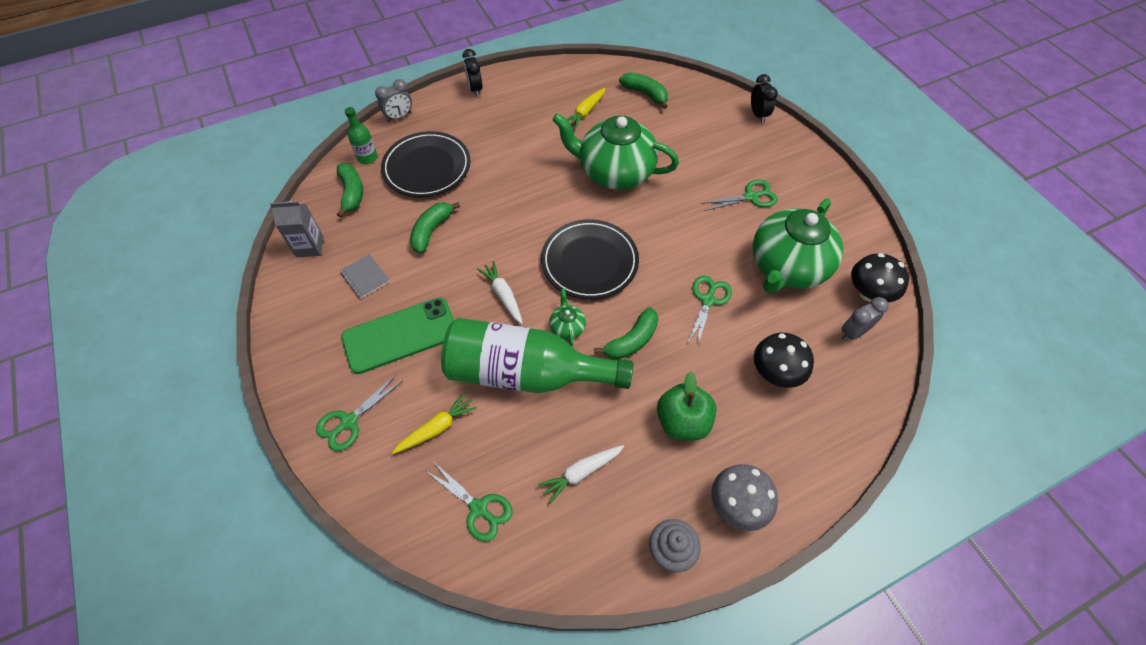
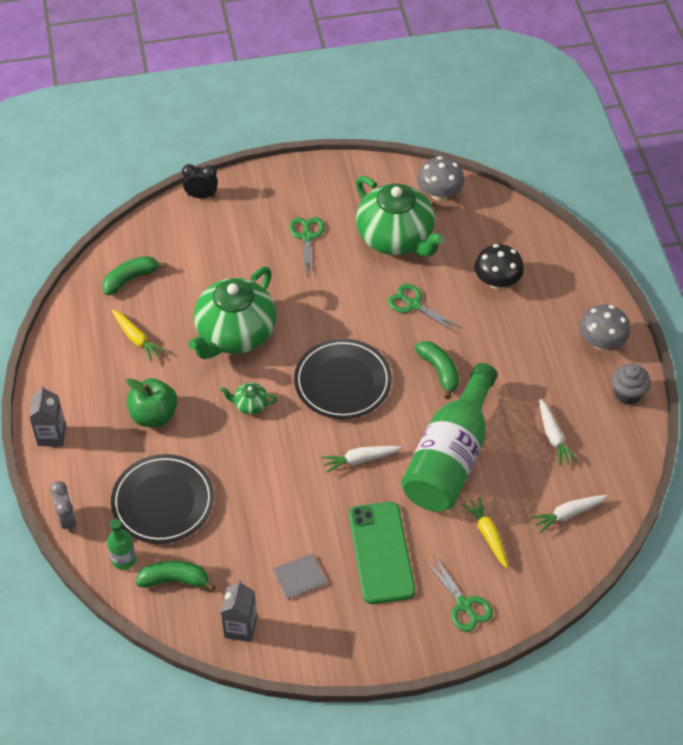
camera: 75 degrees left, 5 degrees down
(431, 231) = (257, 509): green banana -> none
(475, 89) = (51, 435): black clock -> grey carton
(479, 508) = (568, 514): green scissors -> white carrot
(567, 327) = (411, 416): green teapot -> green teapot (250, 405)
(682, 422) = (525, 357): green apple -> green apple (154, 415)
(853, 332) = (474, 218): grey clock -> none
(869, 293) = (439, 193): black mushroom -> grey mushroom

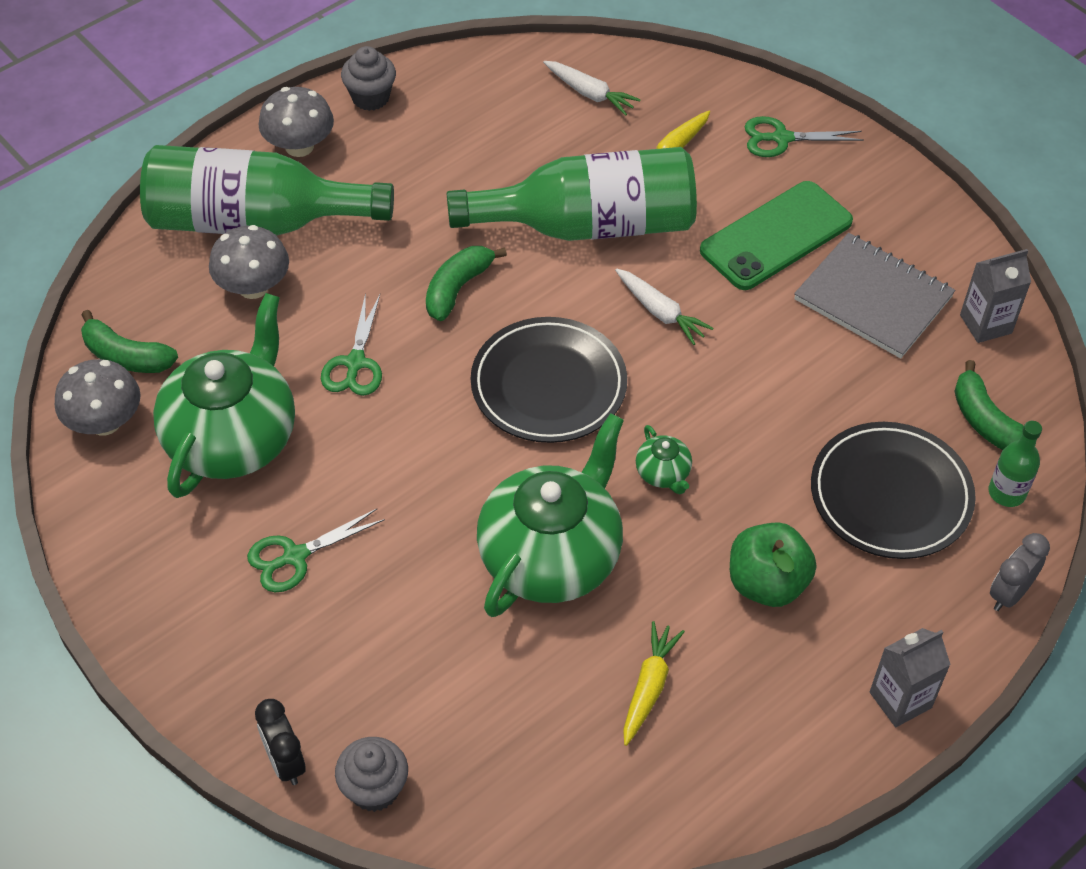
camera: 120 degrees left, 0 degrees up
(130, 279) = (536, 768): green banana -> green banana (126, 356)
(165, 220) = (374, 789): none -> grey cupcake
(235, 334) = (551, 556): green teapot -> green teapot turned 60 degrees counterclockwise
(299, 577) = (873, 298): grey notebook -> grey notebook, size x2.01
(464, 605) = (781, 138): green scissors -> green scissors turned 120 degrees counterclockwise
(497, 281) = (253, 287): black mushroom -> grey mushroom
(548, 299) = (254, 222): none -> green bottle
(553, 437) = (486, 142): white carrot -> none

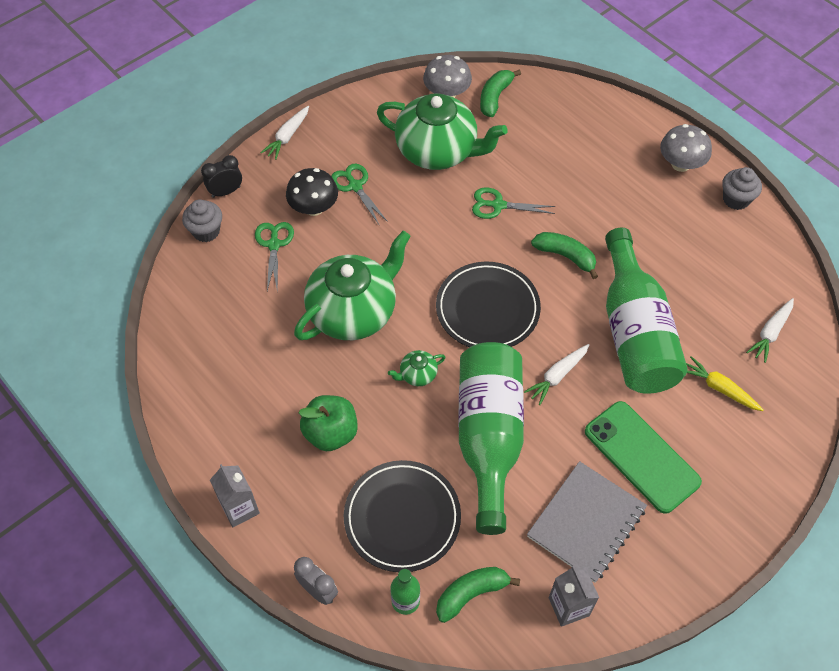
camera: 90 degrees right, 5 degrees up
(165, 665) = (287, 136): none -> white carrot
(253, 287) = (554, 150): grey mushroom -> none
(254, 222) = (609, 146): green bottle -> green bottle (488, 437)
(336, 618) = (314, 207): none -> black mushroom
(551, 556) = (353, 312): green teapot -> green teapot turned 75 degrees counterclockwise
(649, 687) = (259, 363): yellow carrot -> none
(781, 138) = (749, 467): green scissors -> green scissors (274, 244)

